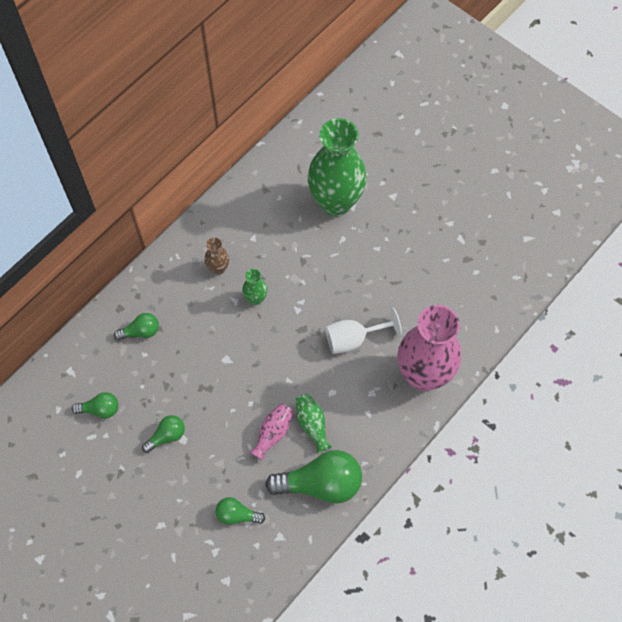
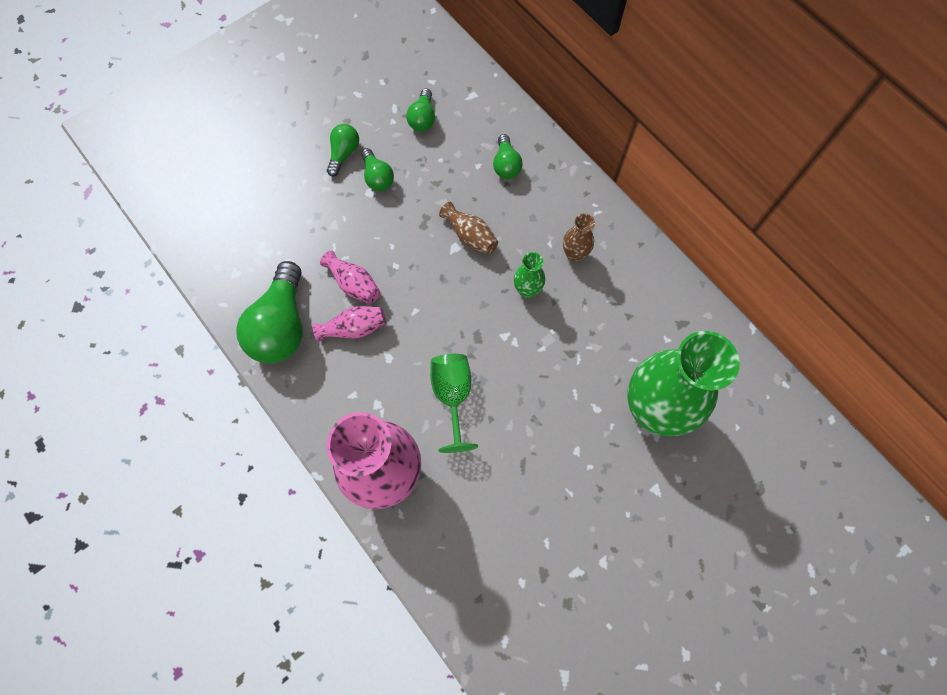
camera: 100 degrees right, 5 degrees up
(214, 349) = (470, 236): none -> brown vase
(237, 515) = (271, 234): green light bulb -> green light bulb (344, 153)
(312, 424) = (354, 328): green vase -> pink vase
(353, 339) = (452, 396): white goblet -> green goblet

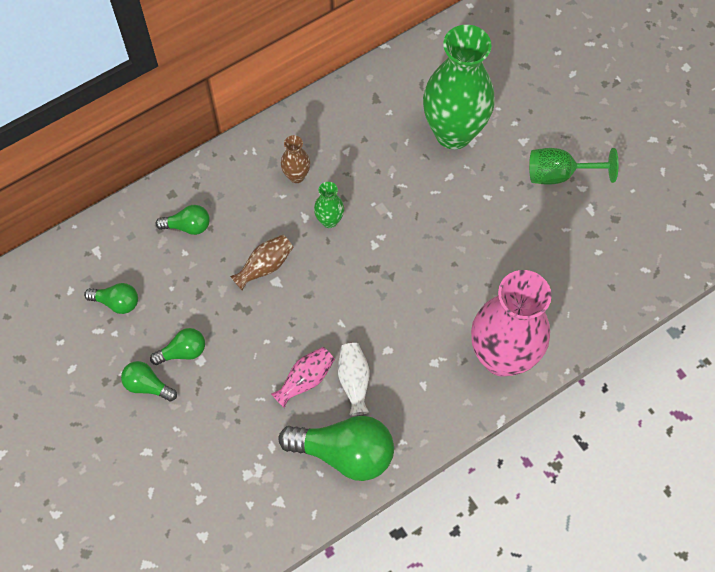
camera: 85 degrees left, 5 degrees down
(354, 328) = (354, 381): pink vase -> white vase
(452, 396) = (430, 294): green goblet -> green goblet (559, 174)

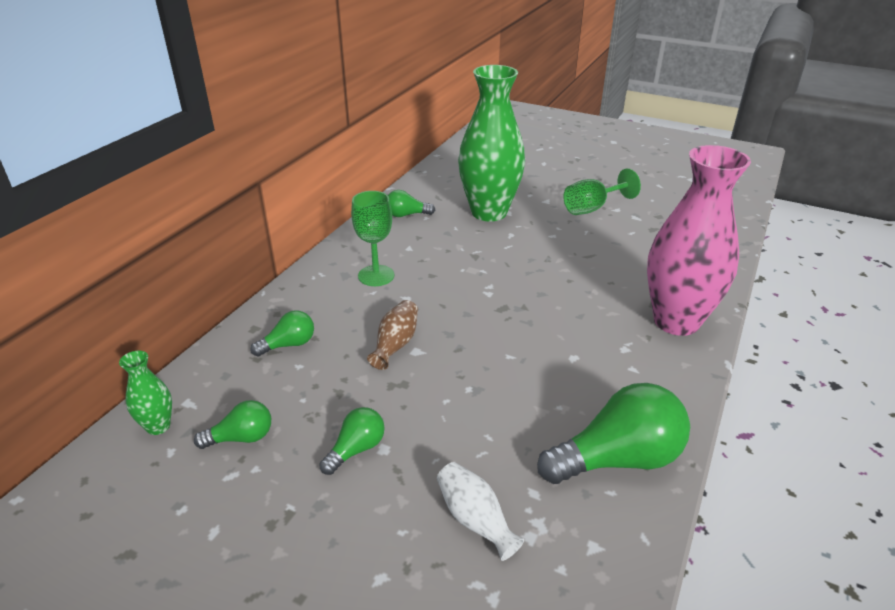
camera: 30 degrees left, 30 degrees down
(147, 385) = (333, 502): green light bulb -> green light bulb (406, 215)
(296, 176) = (376, 275): brown vase -> green goblet
(305, 380) = (516, 414): pink vase -> none
(329, 220) = (432, 292): green vase -> green vase (158, 426)
(354, 381) = (566, 394): white vase -> white vase (475, 519)

